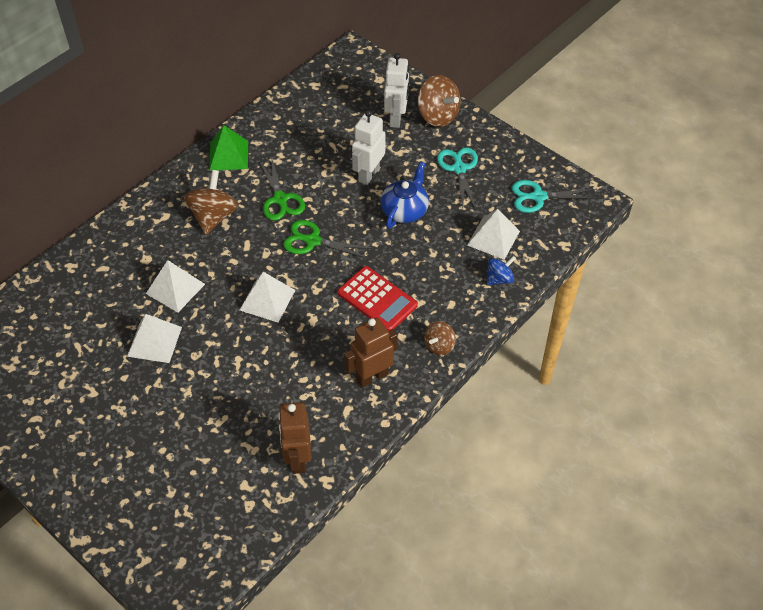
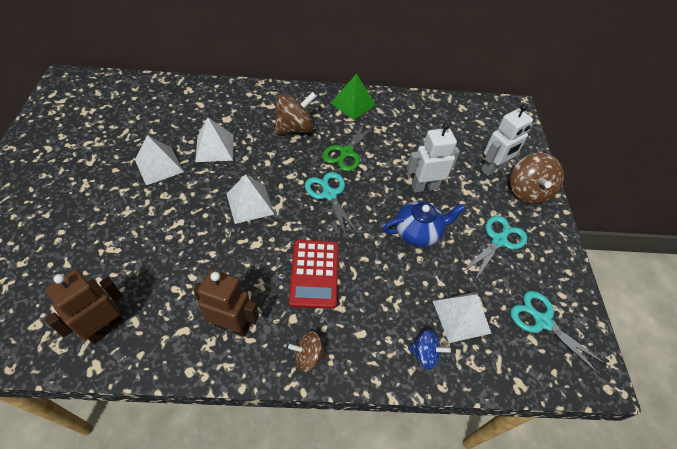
camera: 45 degrees right, 0 degrees up
(312, 241) = (329, 194): green scissors -> turquoise scissors

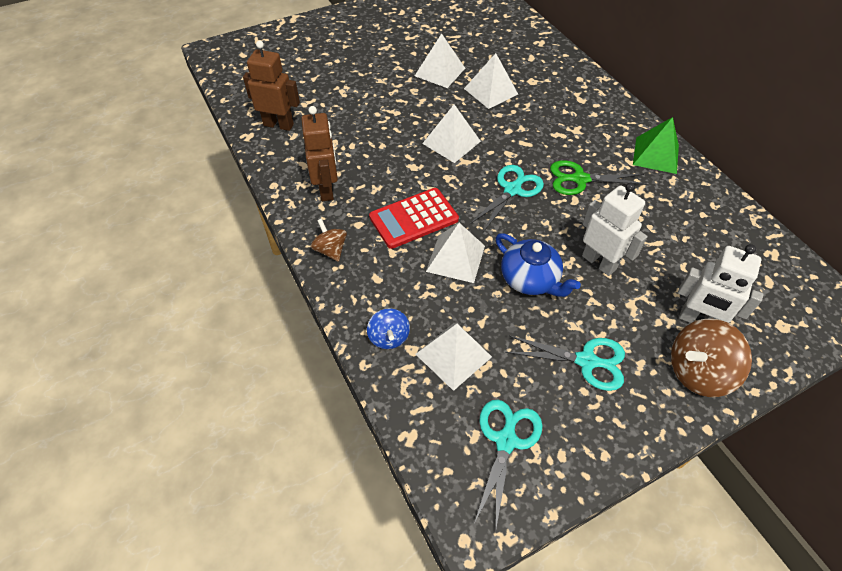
camera: 65 degrees right, 0 degrees up
(295, 128) = (570, 128): brown spinning top -> none
(373, 267) = (455, 258): none -> white pyramid

